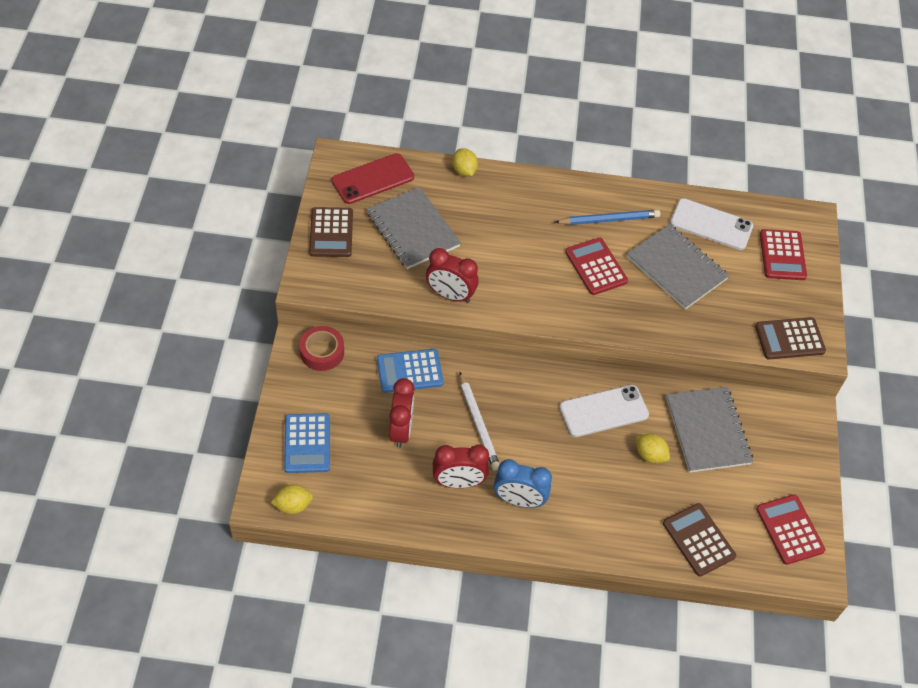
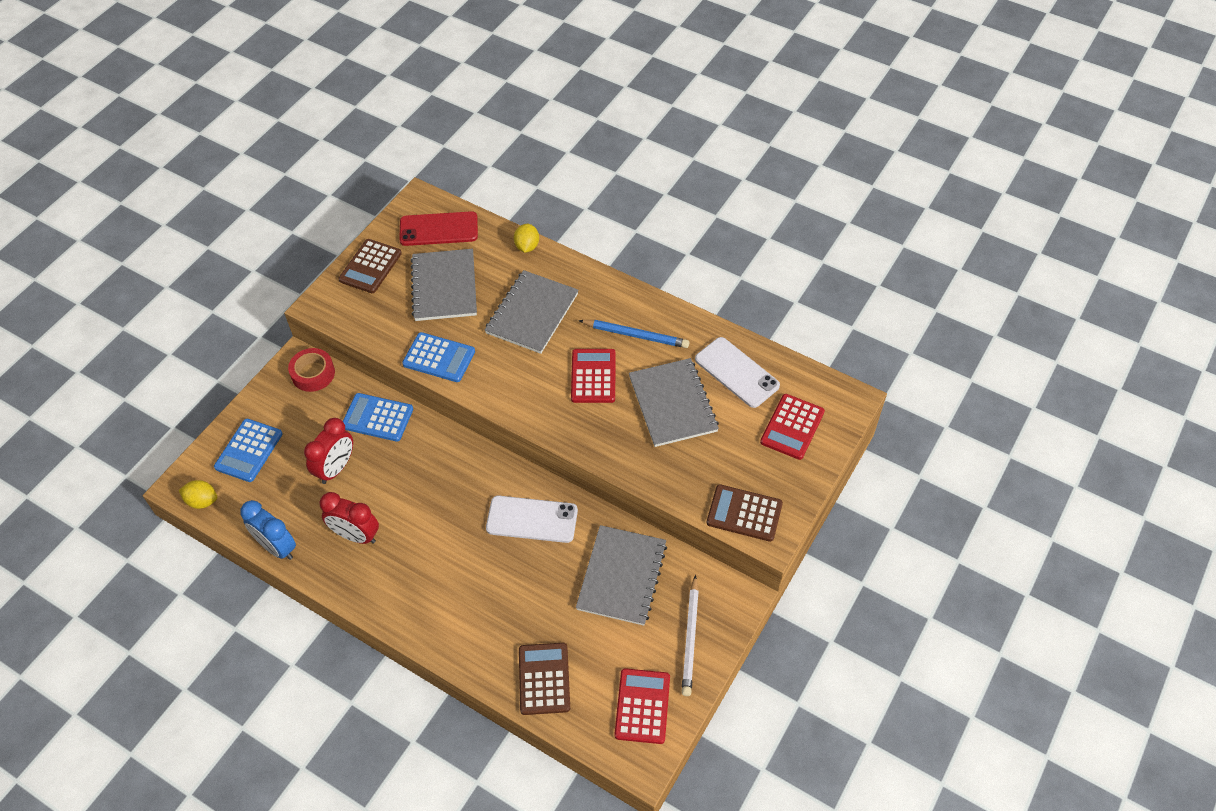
camera: 30 degrees right, 0 degrees up
(450, 295) = (439, 358): red clock -> blue calculator
(478, 423) = (408, 488): white pencil -> white pencil (690, 638)
(507, 229) = (532, 313): none -> grey notebook
(519, 500) = (399, 573): blue clock -> blue clock (277, 547)
(650, 455) = (549, 578): yellow lemon -> none

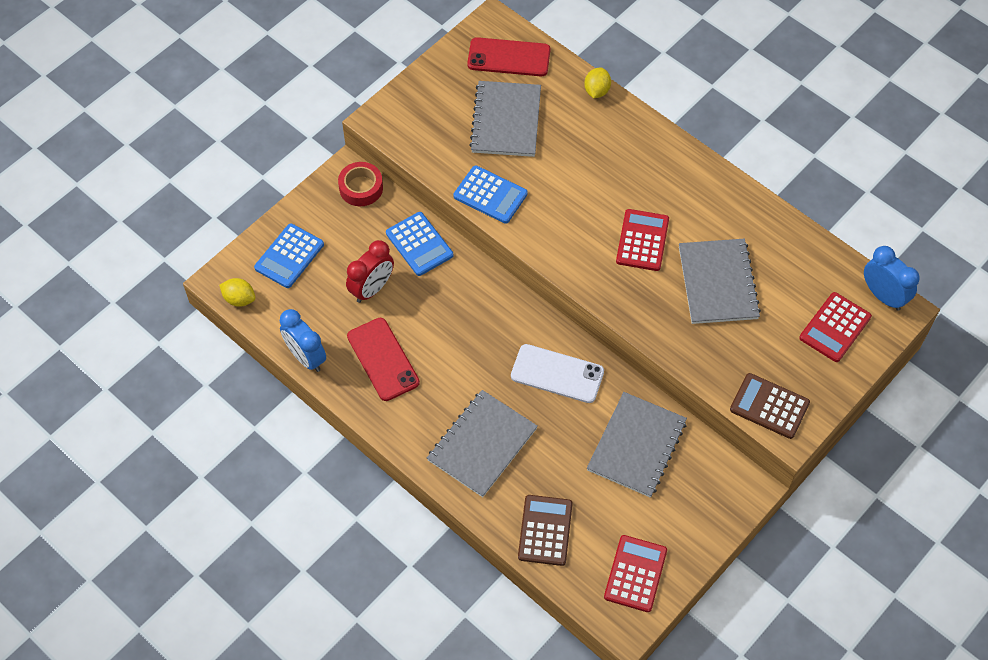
camera: 10 degrees right, 5 degrees up
(356, 535) = (383, 359): red clock -> red phone
(370, 266) = (434, 87): brown calculator -> none
(377, 418) = (419, 244): blue calculator -> blue calculator turned 150 degrees counterclockwise
(532, 313) = (591, 164): grey notebook -> grey notebook (482, 444)
(636, 335) = (693, 205): blue pencil -> none
(690, 638) = (693, 518): white pencil -> none
(737, 372) = (789, 261): white phone -> none
(831, 390) = (883, 296): none -> blue clock

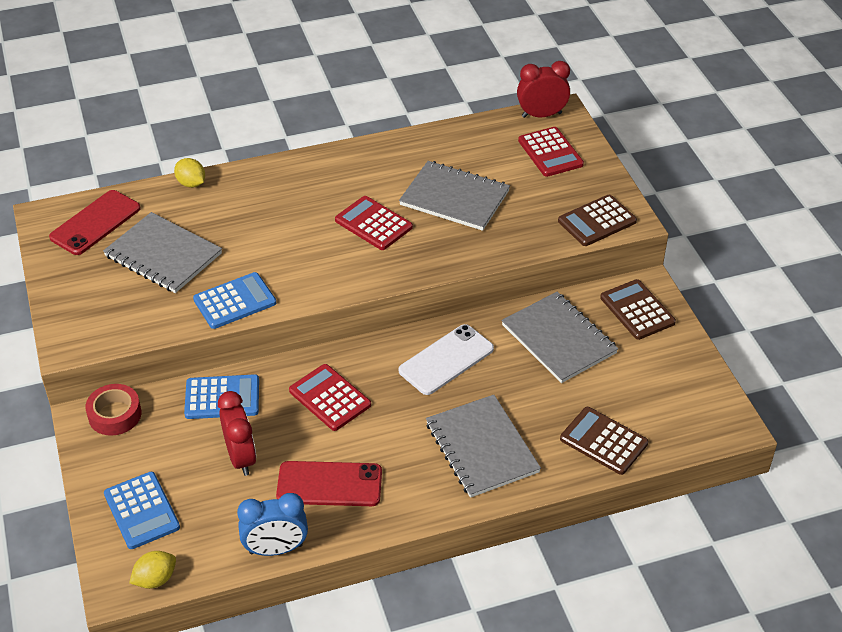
camera: 60 degrees left, 15 degrees down
(635, 574) = (686, 397): red calculator -> red calculator (330, 398)
(714, 492) = (637, 310): none -> brown calculator
(883, 296) = (541, 115): blue clock -> red clock

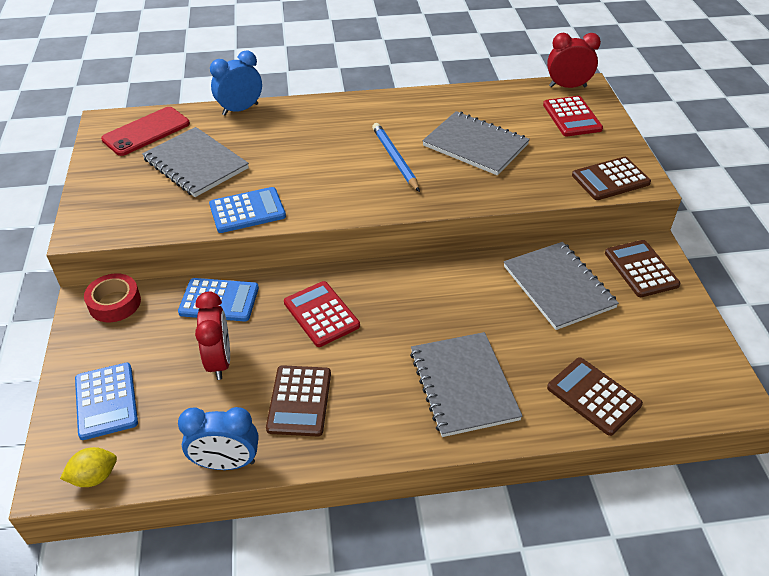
camera: 10 degrees right, 0 degrees up
(191, 183) = (240, 109): yellow lemon -> blue clock
(329, 484) = (299, 401): red phone -> brown calculator
(373, 224) = (395, 159): red calculator -> blue pencil
(446, 360) = (443, 292): white phone -> none

